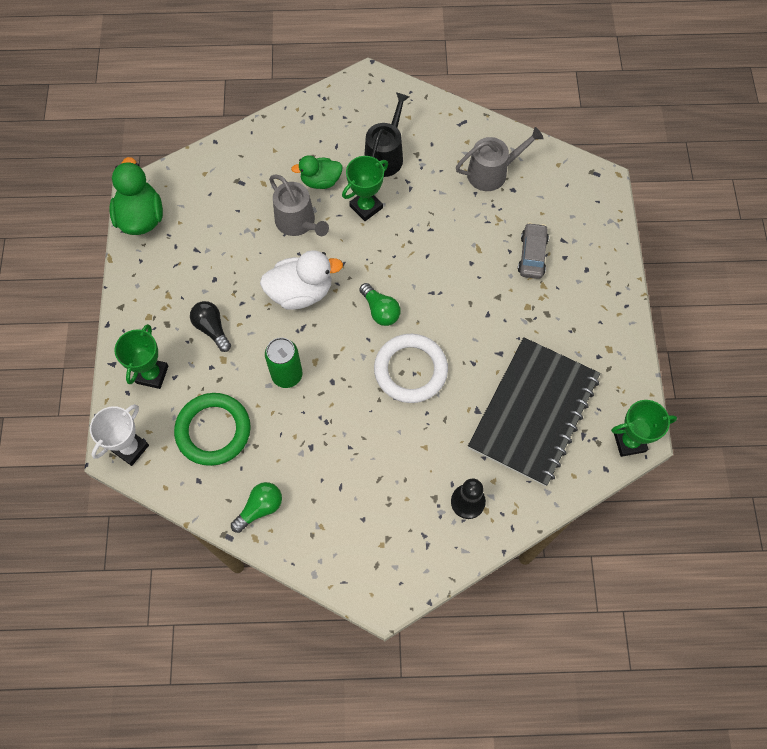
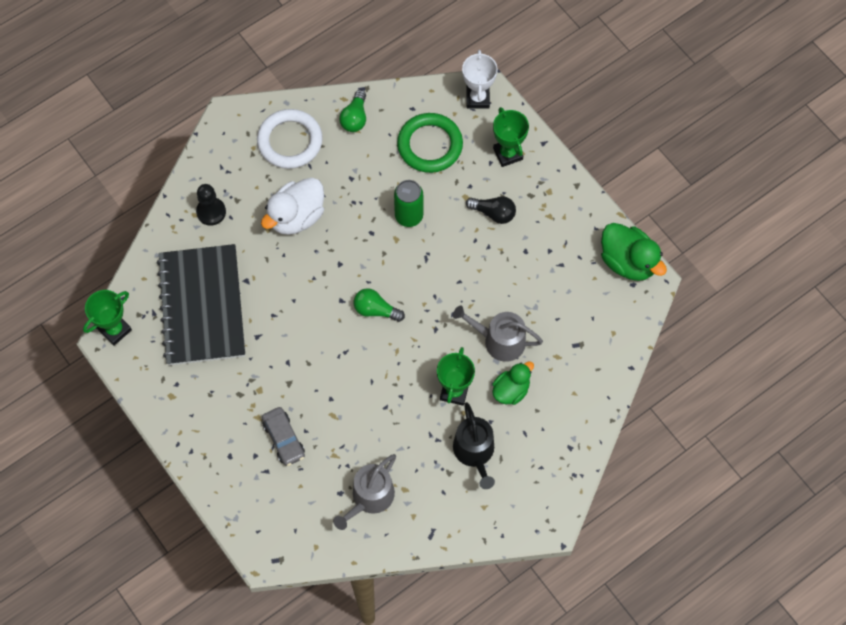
camera: 145 degrees right, 0 degrees up
(301, 292) = (449, 284): white duck -> white duck (296, 217)
(410, 370) = (318, 278): white ring -> white ring (290, 141)

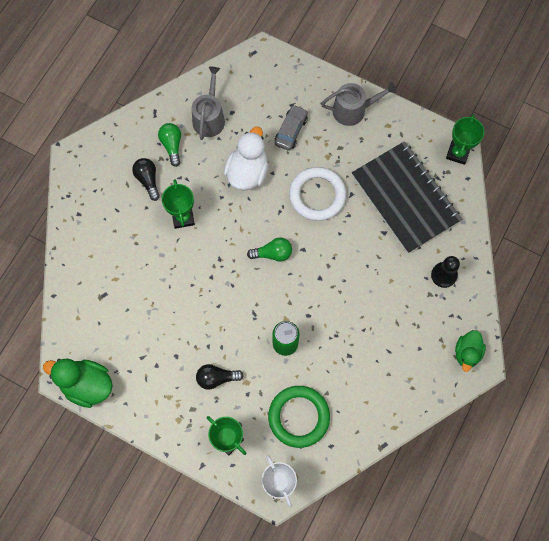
camera: 155 degrees right, 5 degrees up
(284, 439) = (291, 131): grey car -> grey car turned 75 degrees clockwise
(290, 141) = (417, 365): white ring -> white ring (317, 195)
(296, 217) = (375, 301): white duck -> white duck (247, 172)
(355, 118) = (375, 413): green light bulb -> green light bulb (172, 145)
(475, 452) = (148, 180): black watering can -> black light bulb
(499, 340) = (166, 271): grey watering can -> grey watering can (353, 110)
(511, 390) = (140, 237): green duck -> green duck (467, 353)

